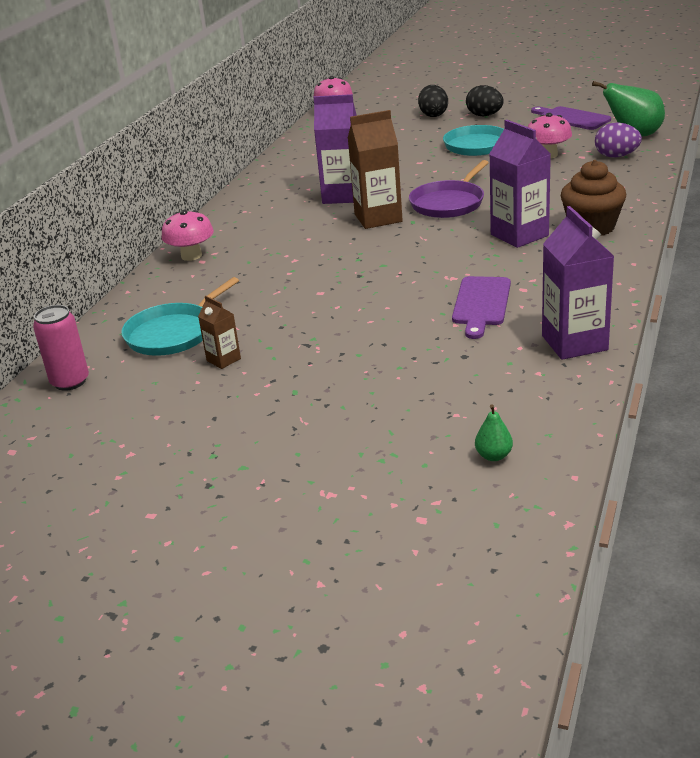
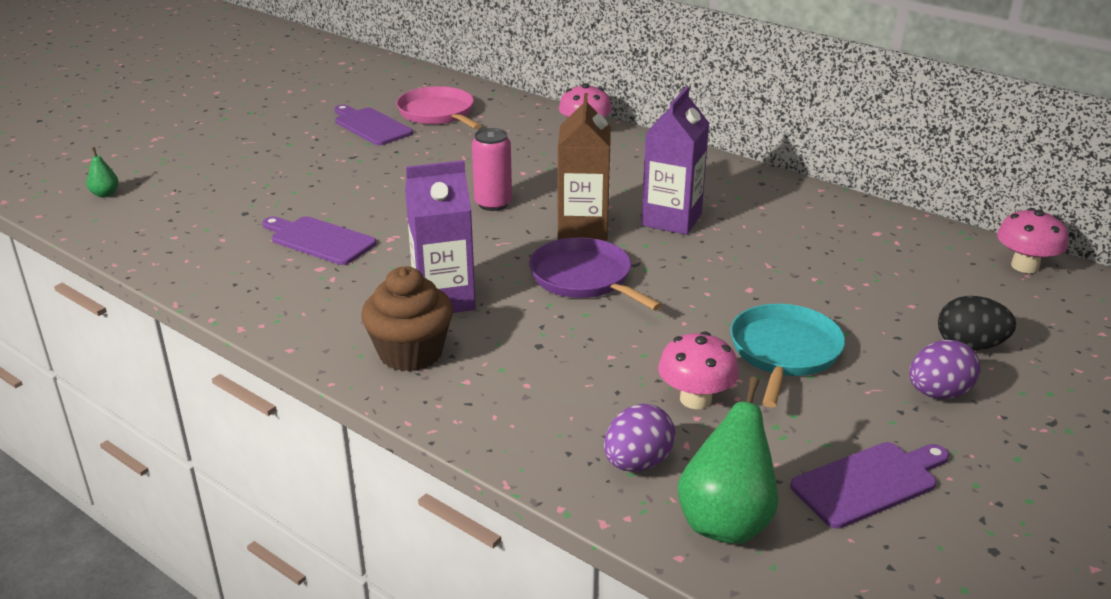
camera: 105 degrees right, 0 degrees up
(70, 382) = (408, 79): pink can -> pink can (493, 204)
(173, 333) = (438, 113): turquoise pan -> pink pan
(223, 360) = (371, 126): brown carton -> purple cutting board
(484, 115) = (938, 393): black egg -> purple egg
(574, 343) = (191, 265): purple carton -> none

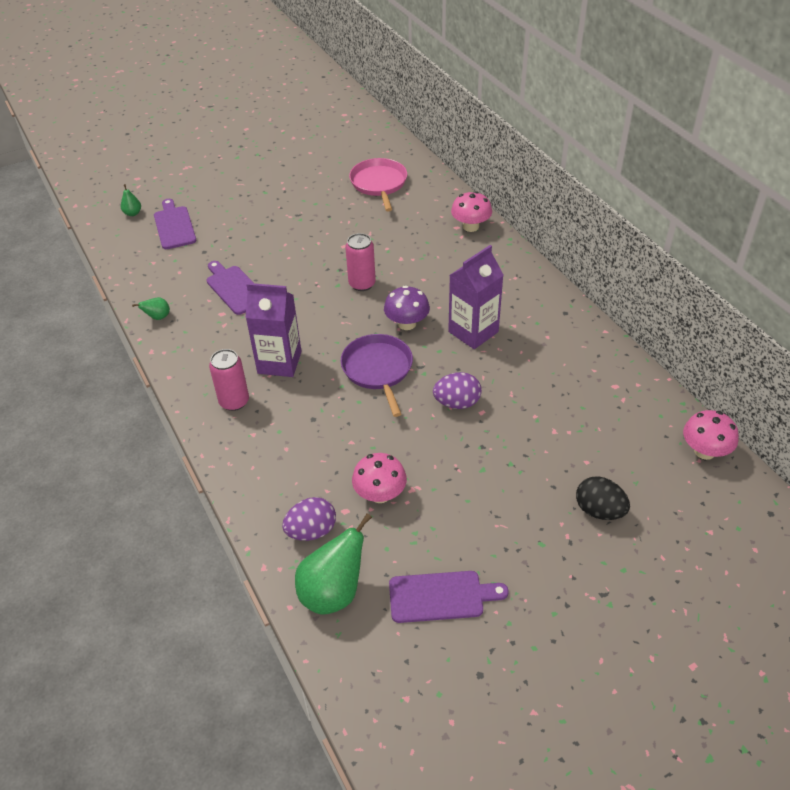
camera: 25 degrees right, 15 degrees up
(224, 291) = (158, 317): none -> green pear
(371, 126) = (326, 186): purple cutting board -> purple cutting board (174, 226)
(411, 353) = (234, 401): brown cupcake -> pink can
(583, 228) = (407, 323): brown carton -> purple mushroom
(784, 352) = (465, 474): turquoise pan -> none
(938, 393) = (543, 543): purple egg -> purple egg (457, 403)

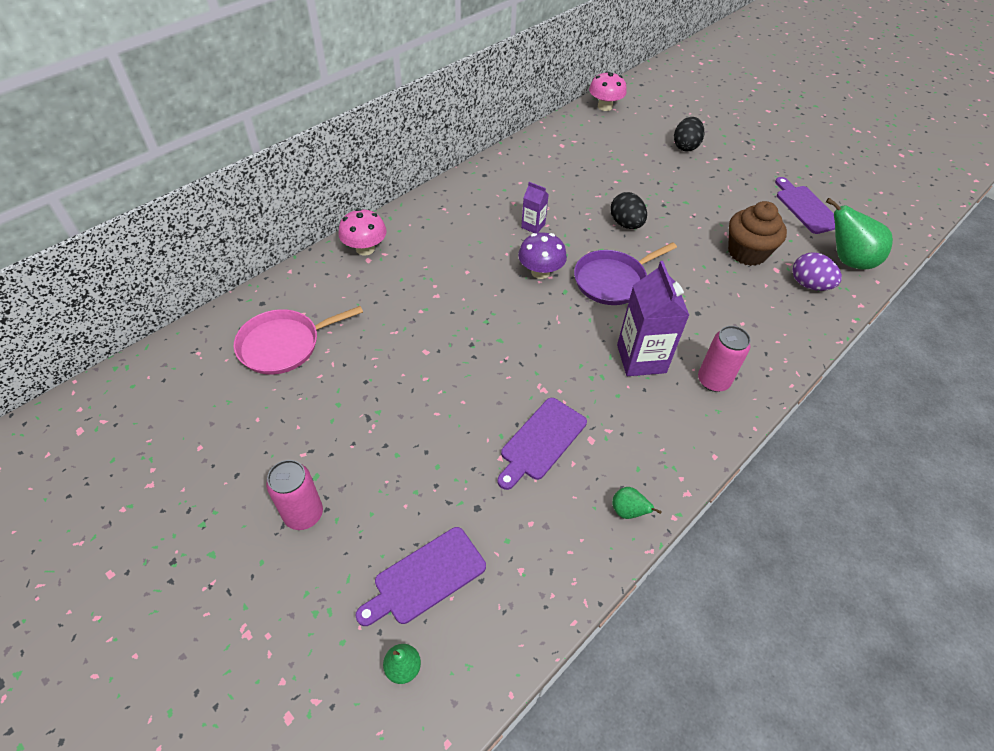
camera: 110 degrees left, 5 degrees up
(362, 284) = (491, 319): pink can -> pink can (303, 514)
(380, 494) = (747, 252): pink mushroom -> brown cupcake
(457, 403) = (626, 224): purple egg -> black egg
(473, 332) = (533, 226): purple carton -> purple carton, size x0.51

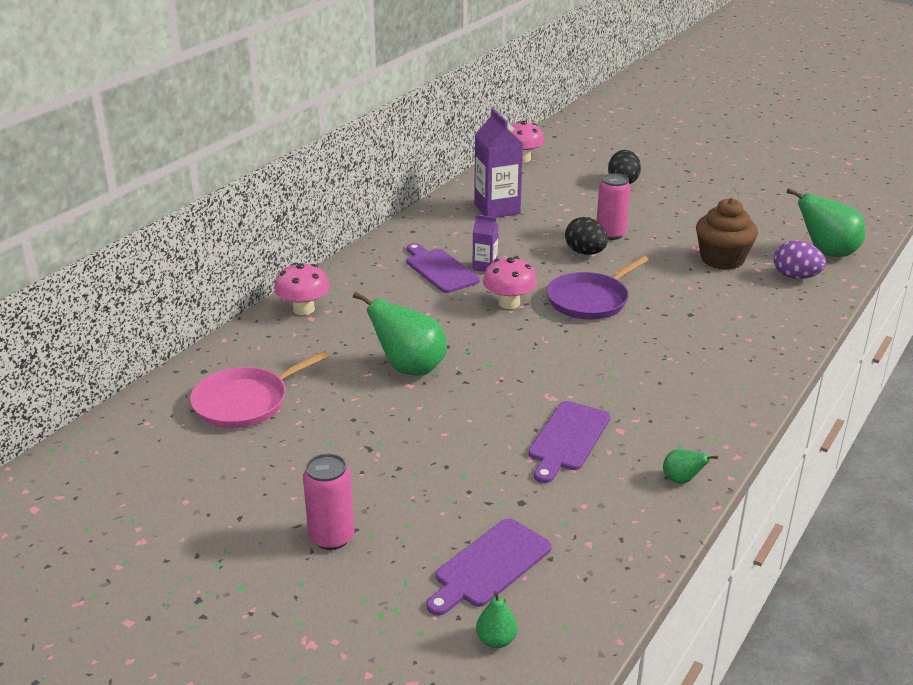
camera: 10 degrees left, 20 degrees down
(431, 332) = (409, 368): none -> green pear
(540, 272) = (509, 303): purple mushroom -> pink mushroom
(641, 359) = (646, 358): purple carton -> purple carton (497, 209)
(713, 381) = (728, 365): pink can -> pink can (610, 234)
(806, 208) = (768, 216): purple cutting board -> purple cutting board (440, 269)

